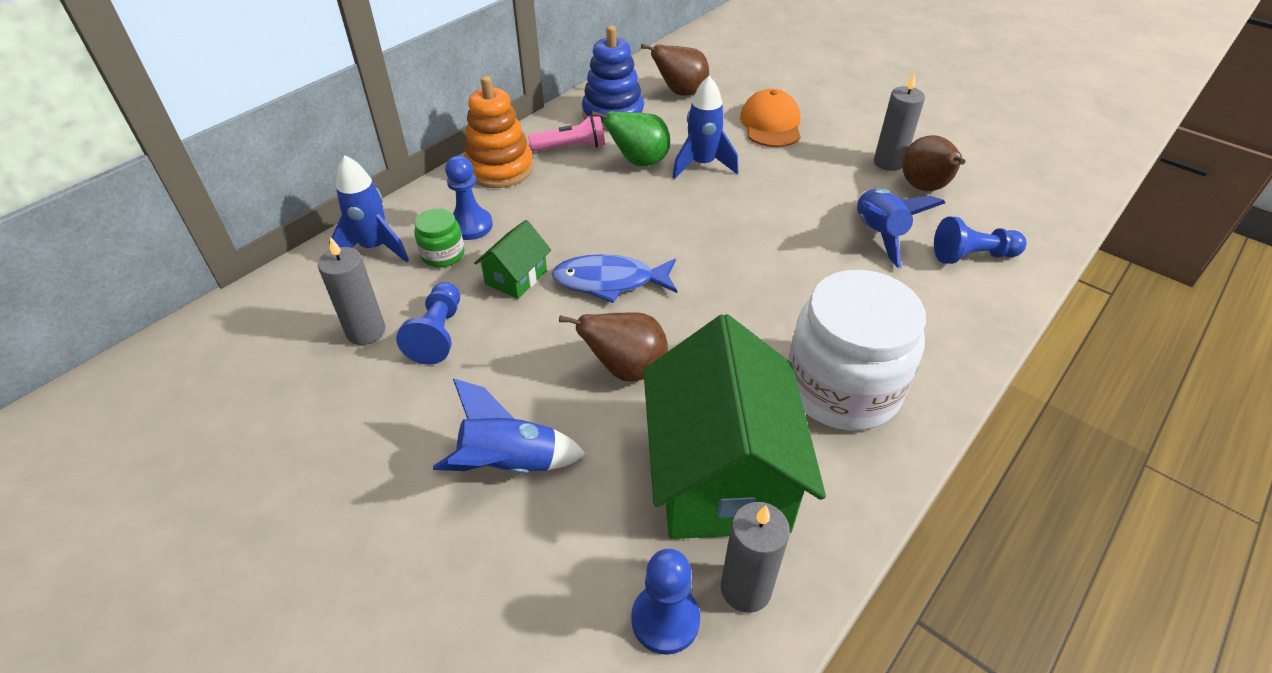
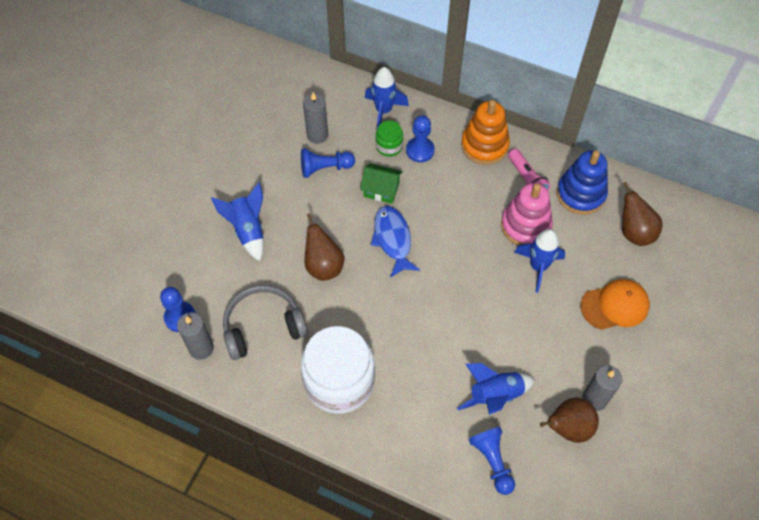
camera: 75 degrees right, 15 degrees up
(639, 162) = (525, 225): green pear -> pink stacking toy
(721, 475) = (263, 327): green house -> grey headphones

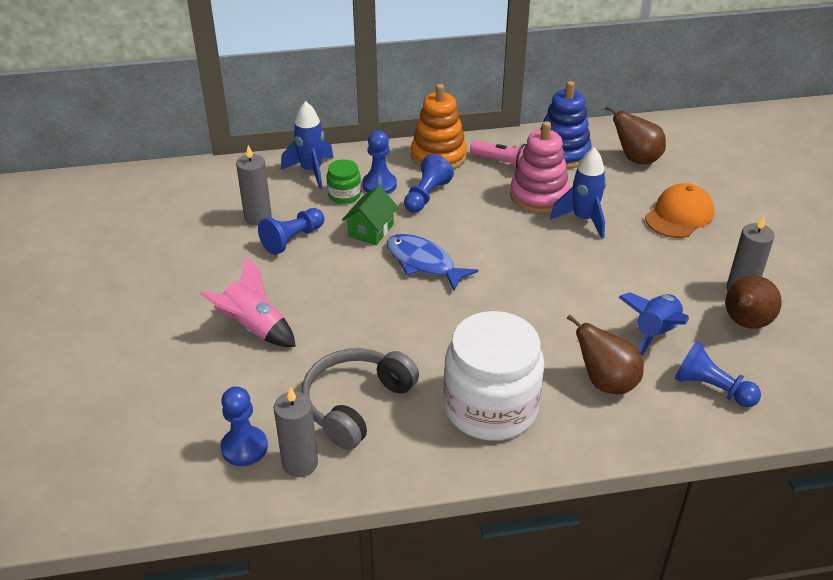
camera: 35 degrees left, 20 degrees down
(248, 230) = (254, 328): blue rocket -> pink rocket
(323, 266) = (372, 318): brown pear -> brown pear (606, 382)
(381, 190) = (371, 230): green house -> green house turned 45 degrees counterclockwise
(444, 179) = (426, 196): none -> blue pawn

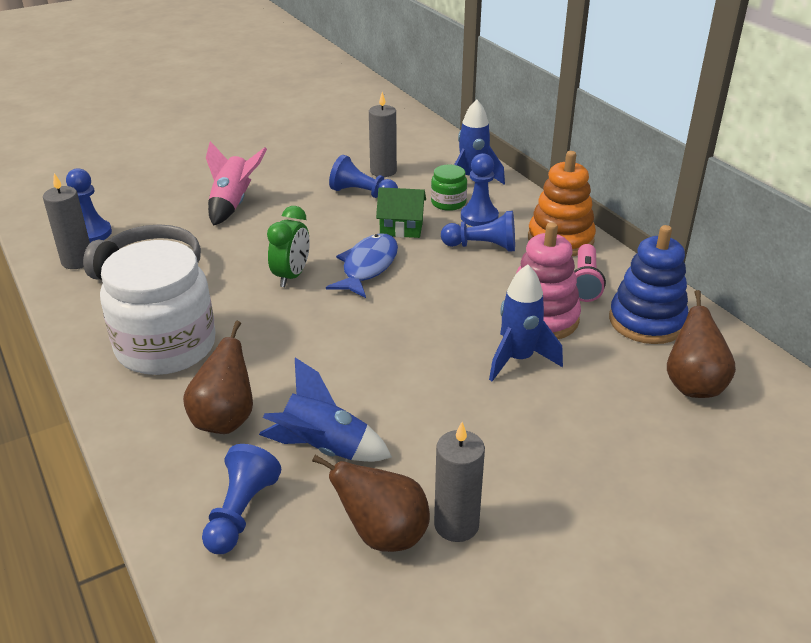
camera: 70 degrees right, 5 degrees down
(415, 310) = (291, 276): none -> green clock
(679, 215) = (590, 443): orange cap -> none

